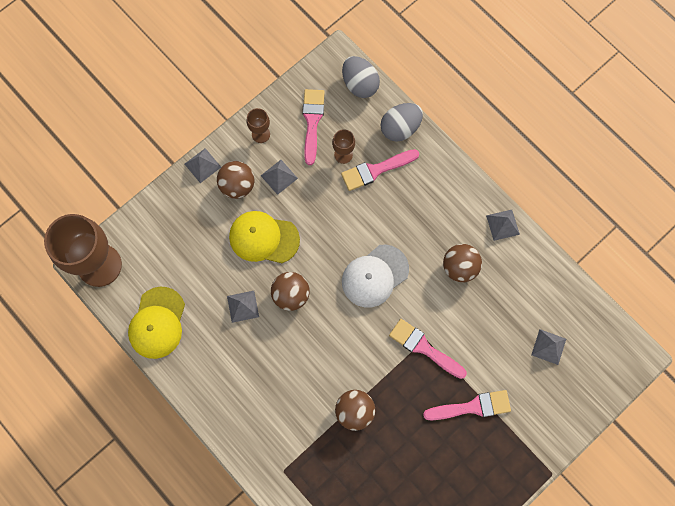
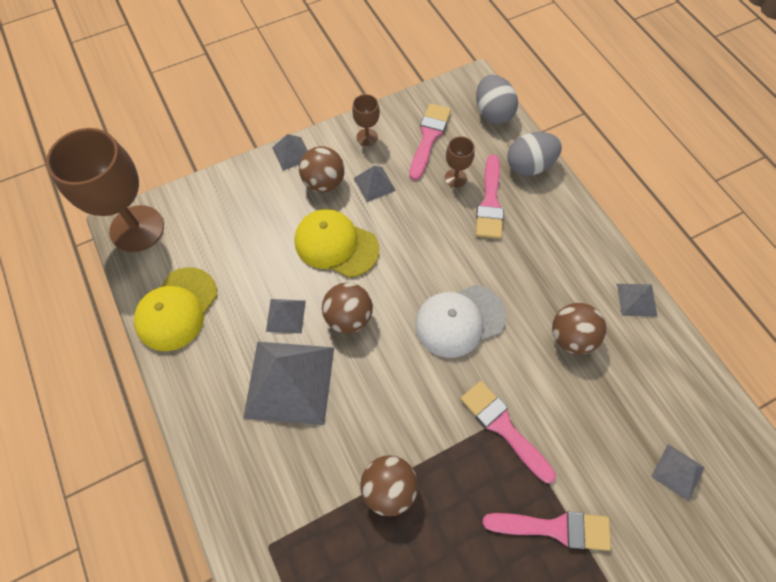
camera: 15 degrees right, 10 degrees down
(262, 355) = (290, 381): none -> grey pyramid
(376, 170) = (490, 202): pink brush -> pink brush turned 75 degrees counterclockwise

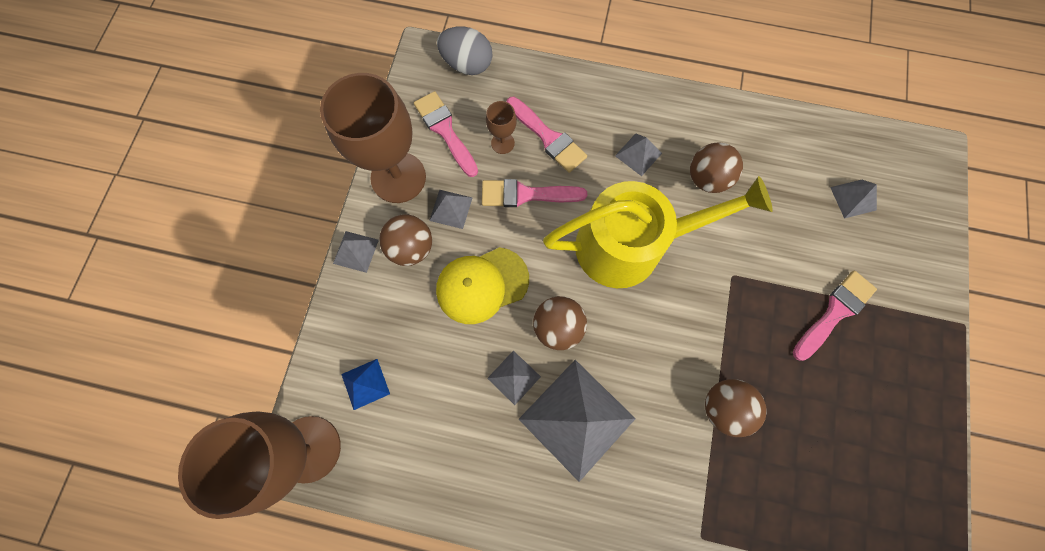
camera: 50 degrees left, 10 degrees up
(177, 309) = (428, 468): yellow cap -> none
(205, 228) = (365, 384): none -> blue pyramid
(367, 137) = (398, 177): brown goblet -> brown goblet, size x2.28
(459, 321) = (630, 245): white cap -> yellow watering can
(503, 427) = (738, 285): pink brush -> pink brush (526, 194)
(529, 166) = (541, 82): grey egg -> none
(636, 299) = (713, 110): grey pyramid -> grey pyramid (638, 154)

